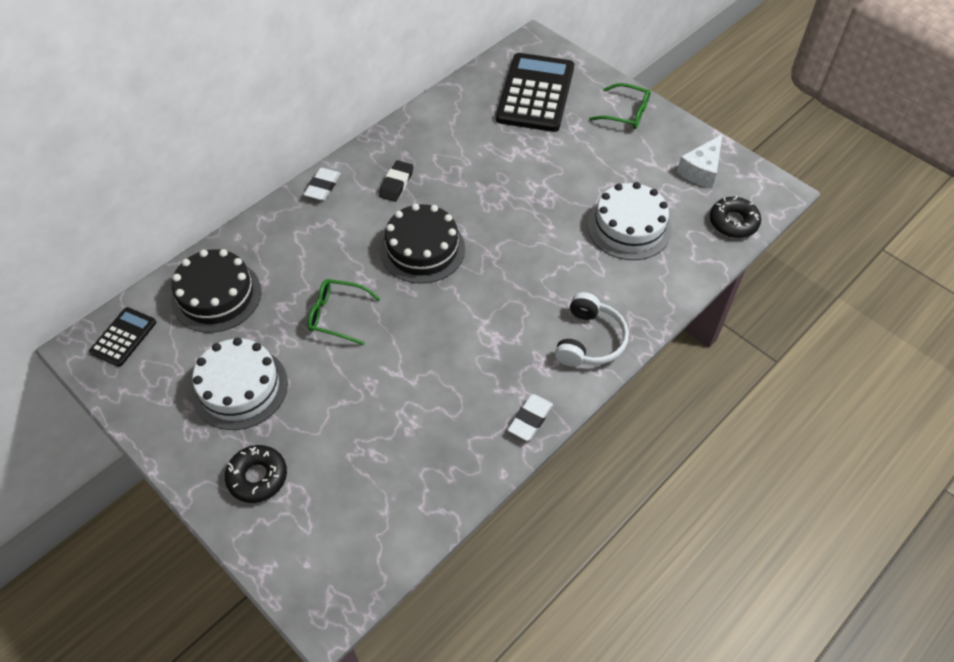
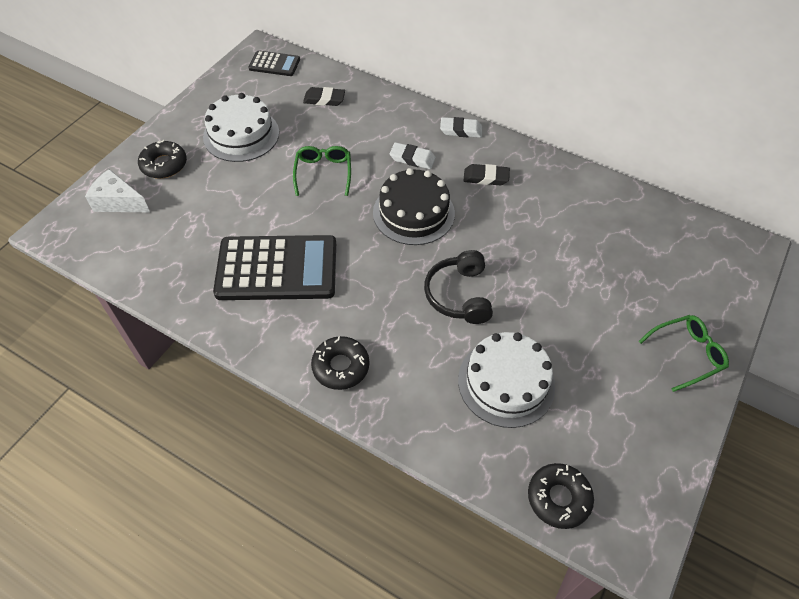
camera: 75 degrees right, 0 degrees up
(216, 296) = (324, 99): black cake -> black eraser
(530, 419) = (239, 331): white eraser -> white eraser (412, 159)
(532, 237) = (459, 295): none -> black headphones
(535, 93) = (668, 262): black calculator -> black calculator (277, 269)
(590, 340) = (340, 366): white headphones -> black donut
(625, 113) = (686, 354): green glasses -> green glasses turned 120 degrees counterclockwise
(701, 170) = (630, 451): white cheese -> white cheese (118, 202)

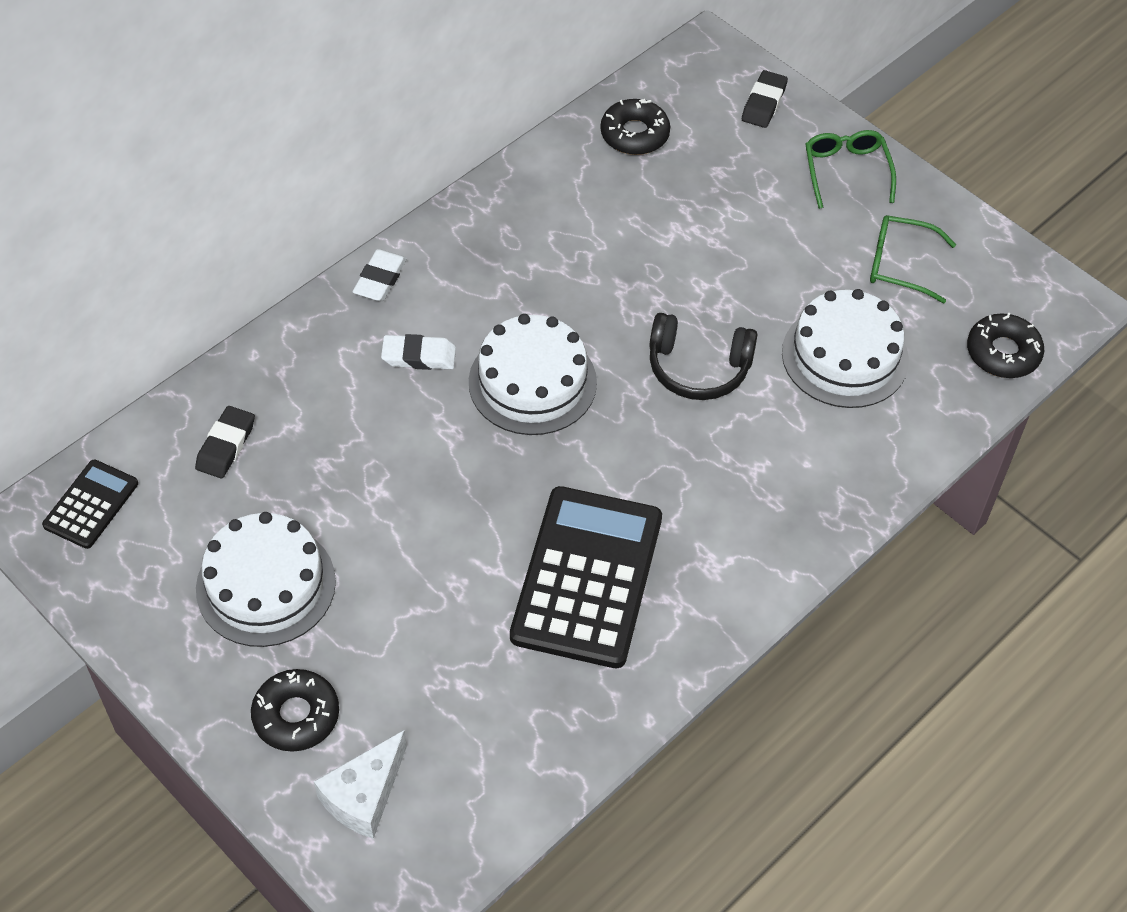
camera: 75 degrees left, 0 degrees up
(323, 173) = (407, 480): green glasses -> green glasses (900, 265)
(340, 366) = (780, 529): black donut -> black donut (634, 134)
(412, 159) = (419, 356): white eraser -> white eraser turned 60 degrees clockwise
(413, 213) = (532, 382): black cake -> white cake
(486, 177) = (492, 277): black eraser -> black eraser (763, 103)

